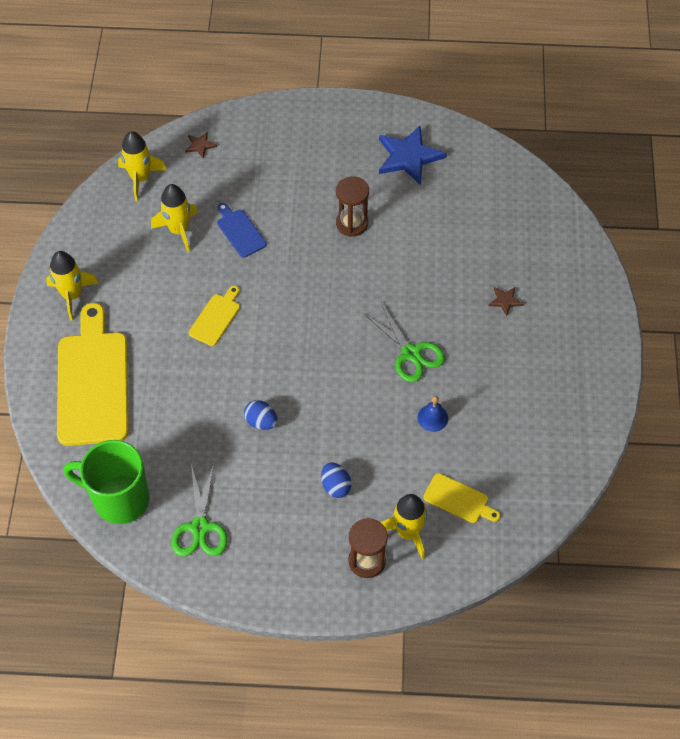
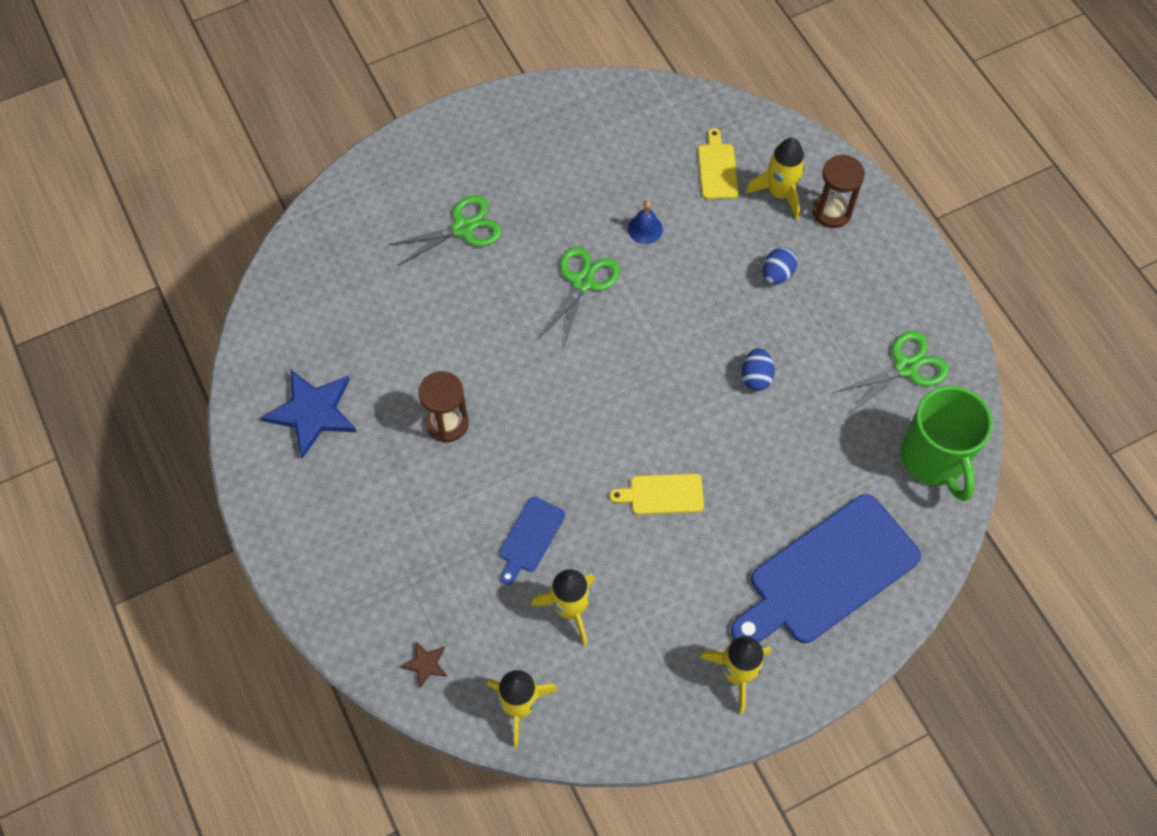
camera: 120 degrees left, 5 degrees up
(93, 382) = (827, 573): yellow cutting board -> blue cutting board
(505, 301) = (463, 228): brown star -> green scissors

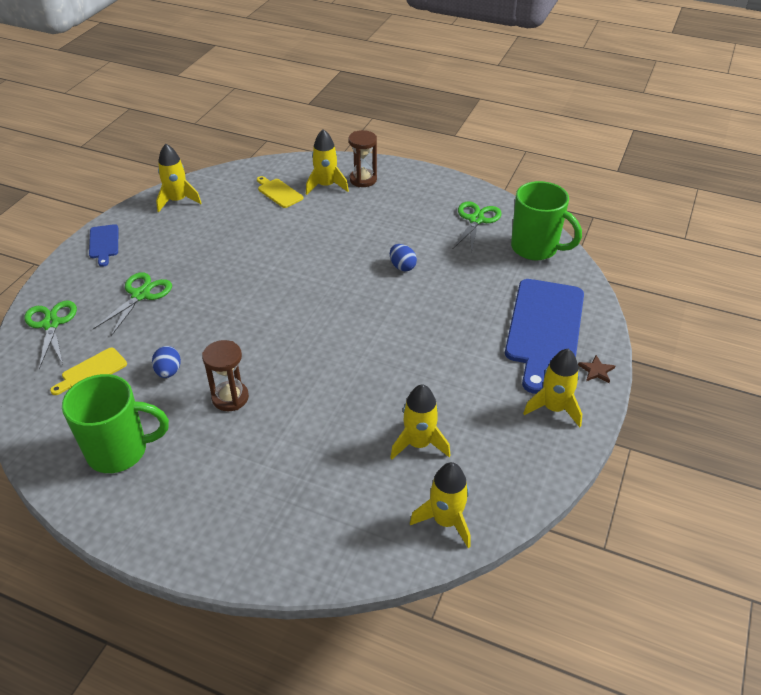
camera: 40 degrees left, 20 degrees down
(313, 412) = (119, 451): blue star -> green mug
(425, 664) = (355, 544): brown star -> brown star (596, 370)
(530, 538) = (352, 423): blue cutting board -> blue cutting board (104, 243)
(583, 282) = (250, 279): green scissors -> green scissors (51, 324)
(598, 109) = (177, 201): none -> yellow rocket
(645, 229) = (263, 237): blue bell -> none
(662, 494) = (410, 350): yellow cutting board -> yellow cutting board (91, 372)
(777, 274) = (363, 218): blue egg -> blue egg (168, 371)

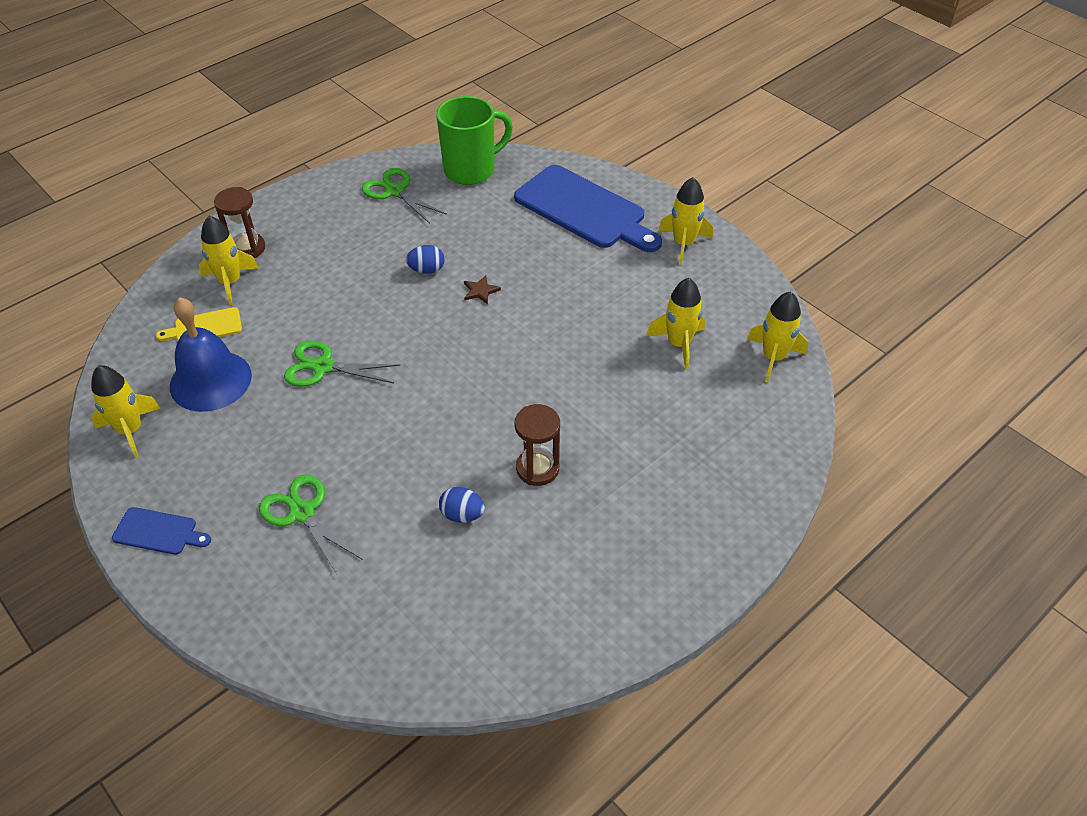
camera: 65 degrees left, 5 degrees up
(51, 324) = (291, 623): green scissors -> green scissors (323, 367)
(91, 372) = (414, 593): yellow cutting board -> none
(119, 451) = (563, 588): green mug -> none
(234, 213) = (210, 380): none -> blue bell
(596, 370) = (655, 201): brown star -> brown star (480, 291)

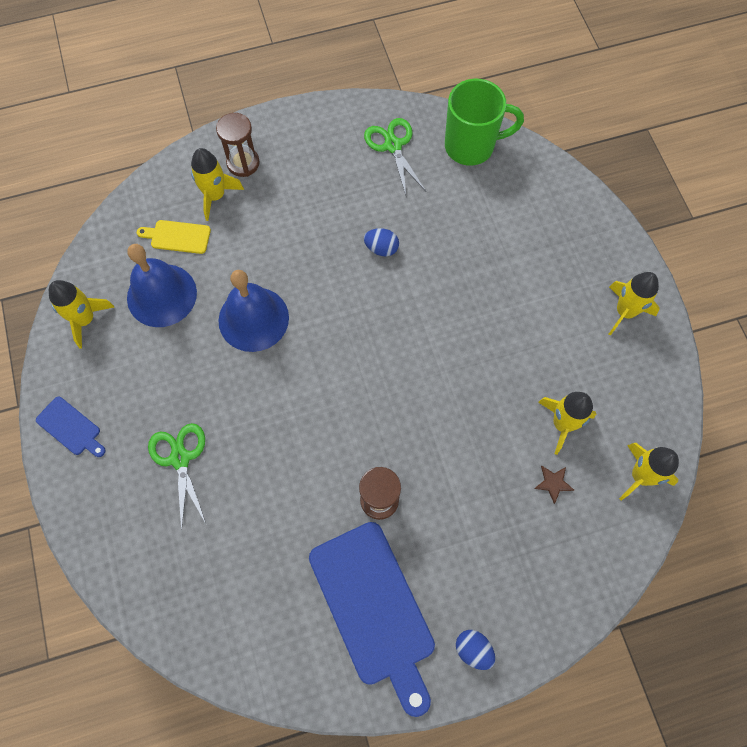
camera: 25 degrees right, 20 degrees up
(323, 367) = (253, 319): green scissors -> blue bell
(462, 515) = (299, 517): blue egg -> blue egg (473, 649)
(480, 291) = (417, 291): brown star -> brown star (553, 483)
(584, 210) = (552, 234): blue cutting board -> blue cutting board (374, 609)

